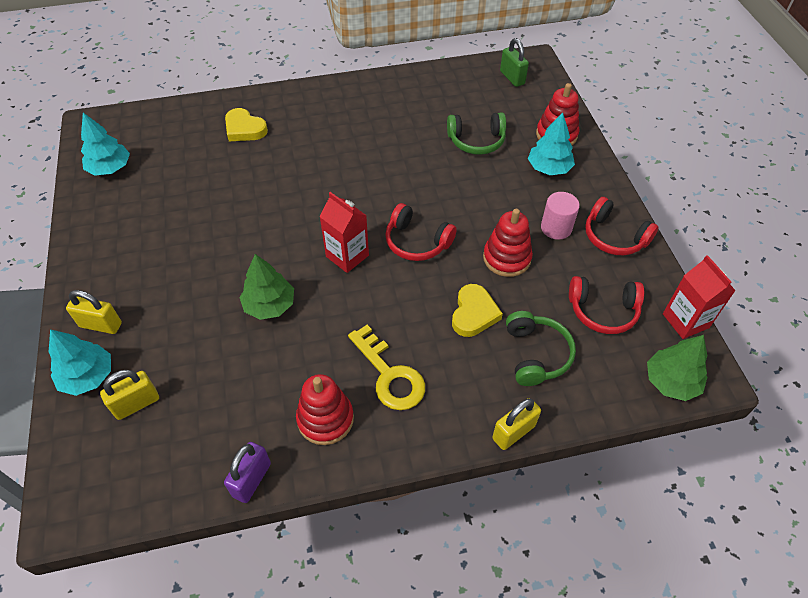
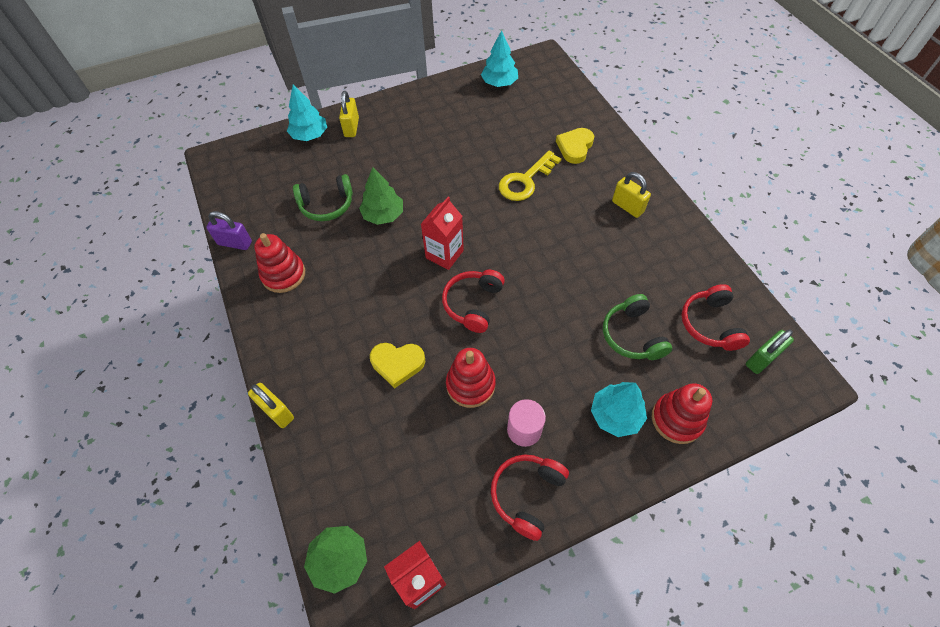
camera: 80 degrees right, 5 degrees up
(136, 404) = (290, 166): yellow padlock -> yellow padlock (627, 207)
(390, 375) = (325, 309): yellow key -> yellow key (525, 181)
(536, 354) = (358, 423): green headphones -> green headphones (327, 205)
(603, 310) = (420, 485): red headphones -> red headphones (710, 324)

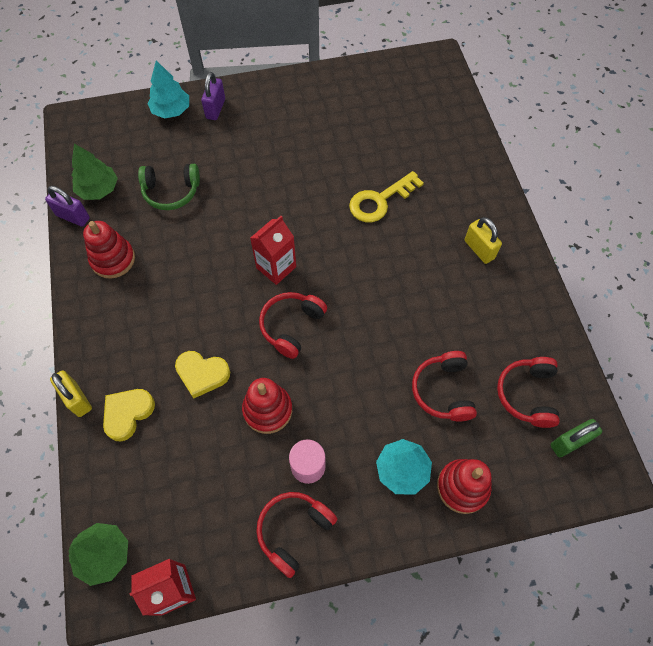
camera: 10 degrees right, 5 degrees up
(351, 127) = (215, 109): yellow padlock -> purple padlock
(383, 215) = (225, 213): green tree -> green tree (98, 189)
(499, 83) = (382, 82): turquoise tree -> none
(575, 147) = (442, 171): yellow heart -> yellow heart (128, 413)
(632, 335) = (443, 391): green headphones -> red headphones

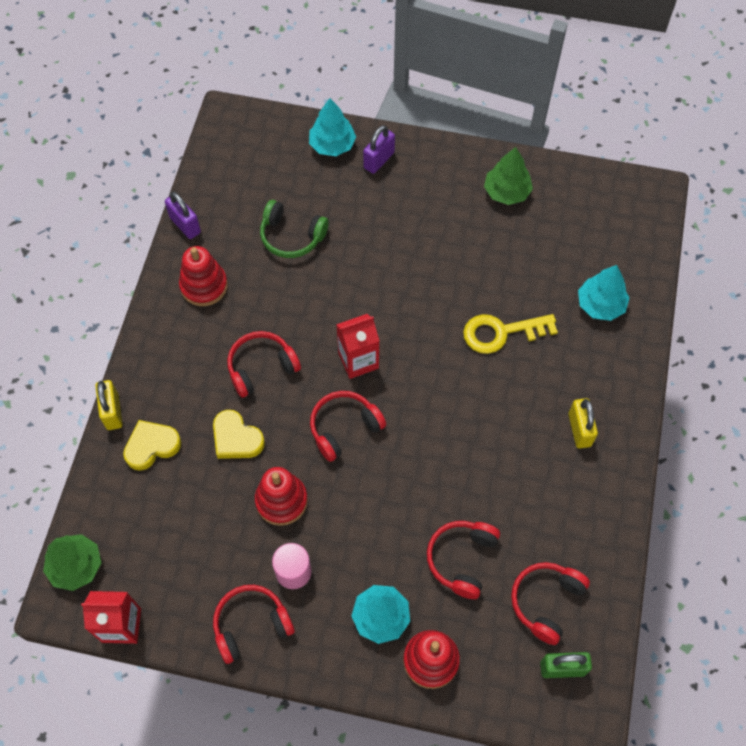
camera: 25 degrees right, 0 degrees up
(98, 189) = (222, 205): green tree -> green tree (506, 192)
(196, 306) = (261, 367): none -> red headphones
(443, 151) = (600, 305): none -> turquoise tree

